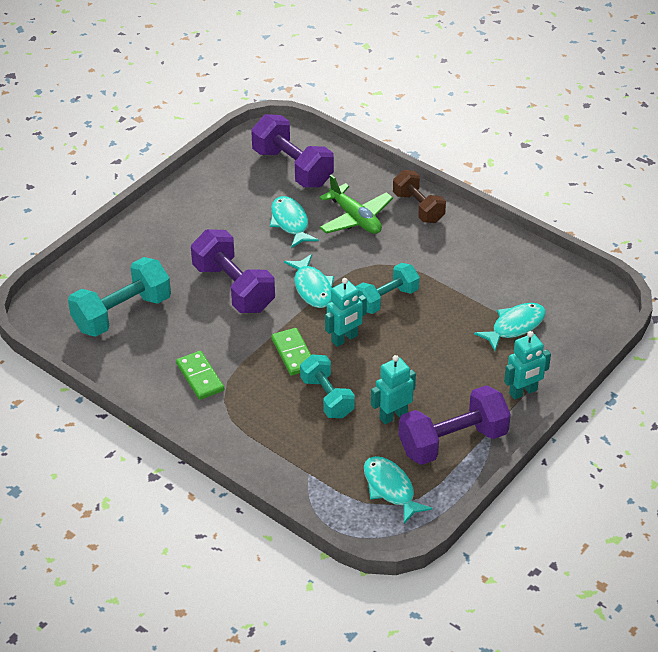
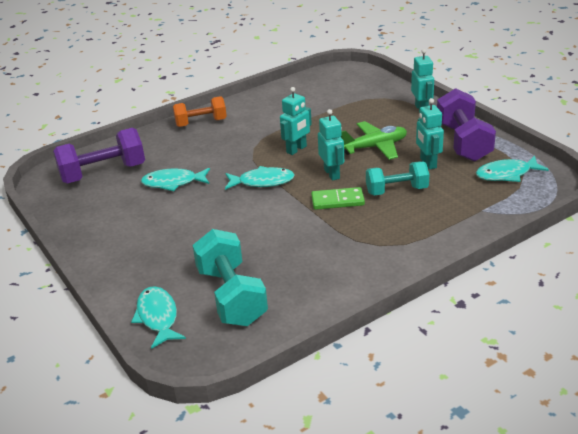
camera: 70 degrees left, 10 degrees down
(200, 377) = (344, 255): green domino -> none
(233, 288) = (237, 223): purple dumbbell -> none
(355, 218) = (192, 151): green plane -> green plane (375, 147)
(386, 299) = (296, 149): turquoise dumbbell -> turquoise robot
(418, 207) = (201, 123): brown dumbbell -> orange dumbbell
(515, 326) = (354, 103): turquoise fish -> turquoise fish (158, 317)

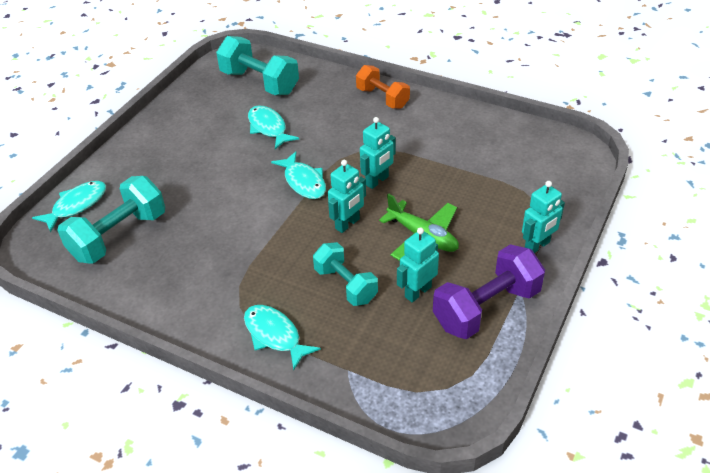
camera: 60 degrees right, 10 degrees up
(103, 173) = (260, 82): purple dumbbell -> turquoise dumbbell
(296, 149) = (377, 181): turquoise robot -> turquoise robot turned 60 degrees counterclockwise
(337, 201) = (300, 247): green domino -> none
(506, 174) = (439, 371): turquoise fish -> turquoise fish (275, 335)

